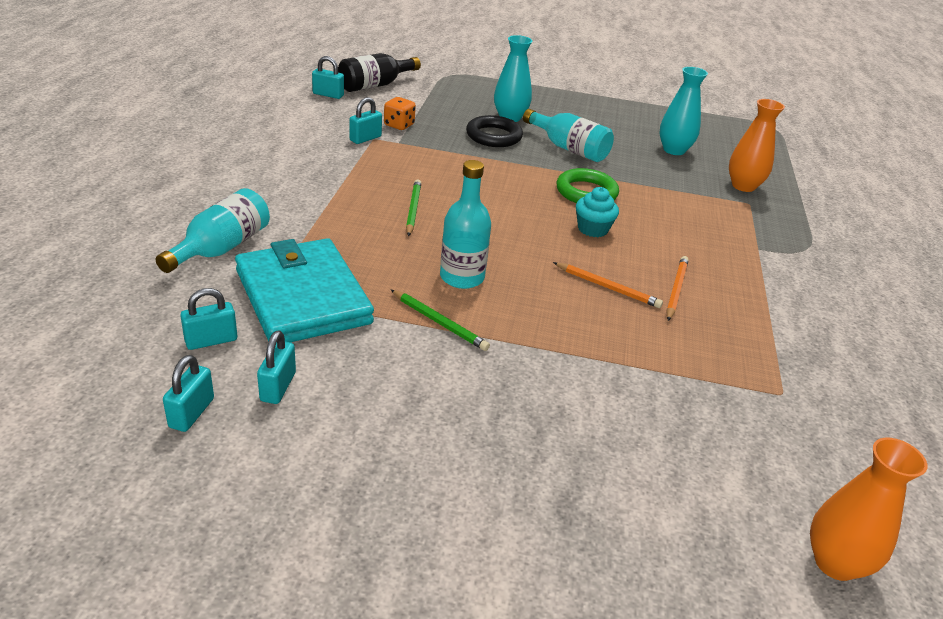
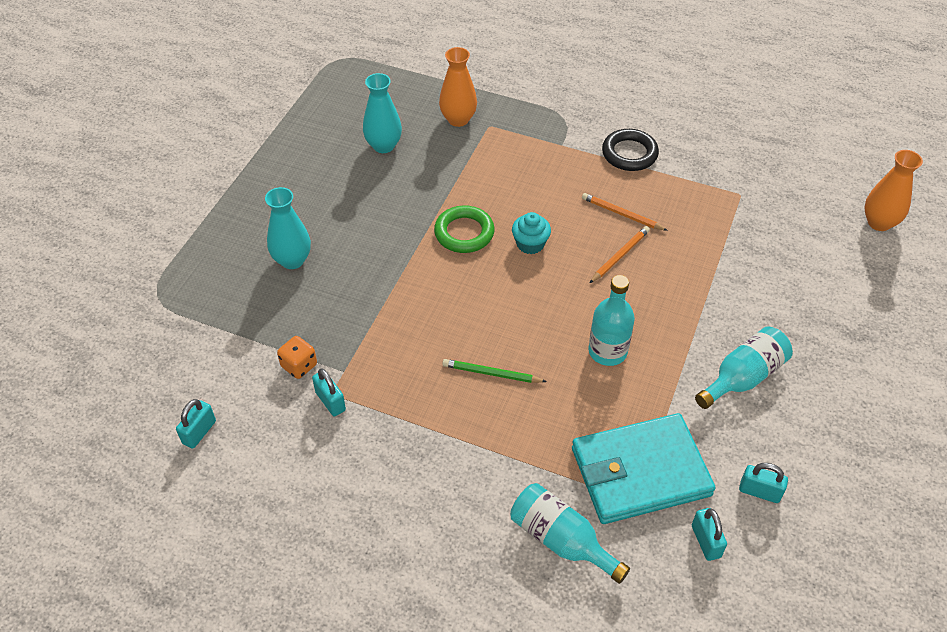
camera: 75 degrees left, 15 degrees up
(191, 413) = (794, 550): turquoise padlock -> none
(375, 85) = (178, 379): black bottle -> none
(439, 322) = (672, 376): green pencil -> none
(493, 136) = (337, 283): black ring -> black ring (629, 154)
(569, 148) = (373, 225): turquoise bottle -> turquoise bottle (743, 377)

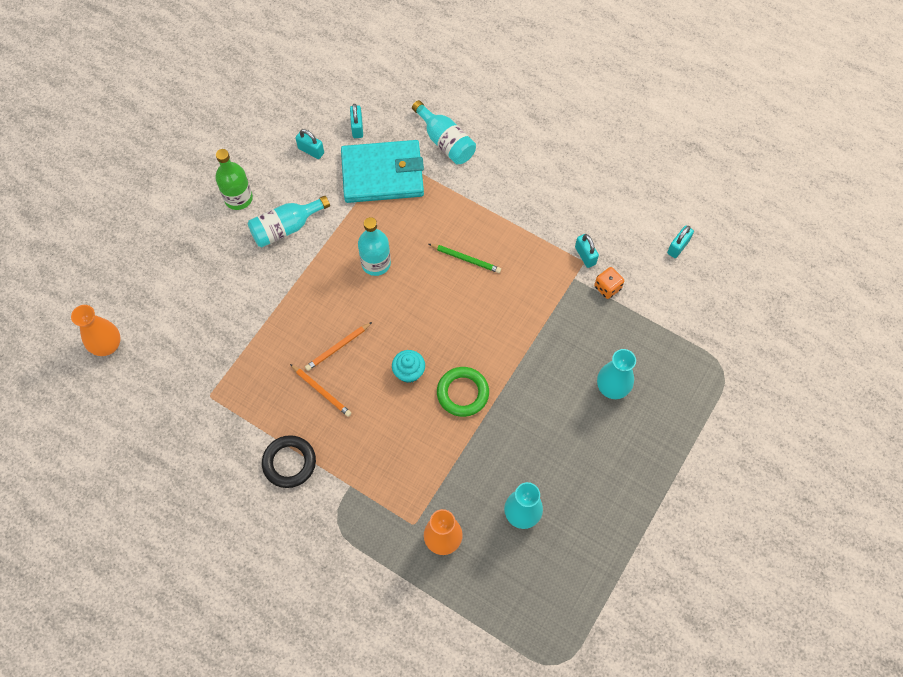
camera: 170 degrees left, 15 degrees up
(826, 406) = (238, 198): none -> green bottle

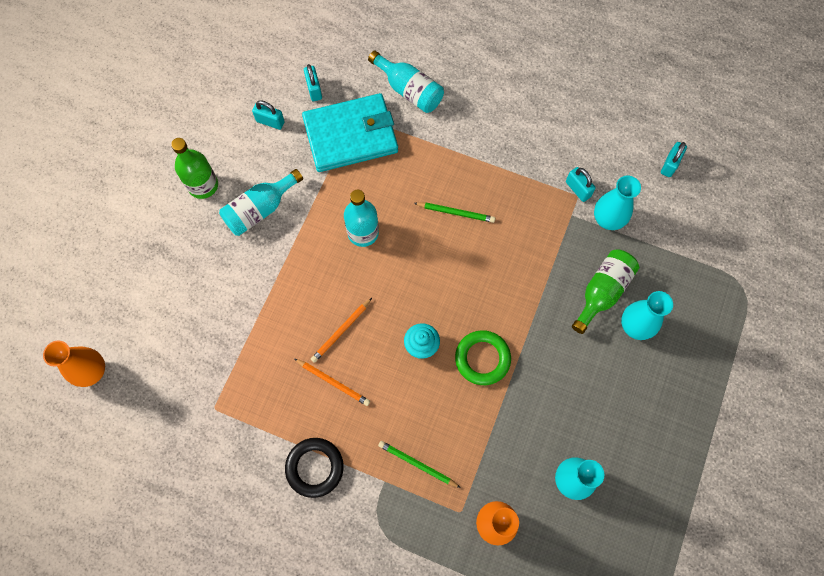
camera: 10 degrees left, 5 degrees up
(383, 476) = (417, 464): none -> green pencil
(587, 352) = (602, 292): none -> green bottle
(607, 287) = (607, 219): orange dice -> turquoise vase

